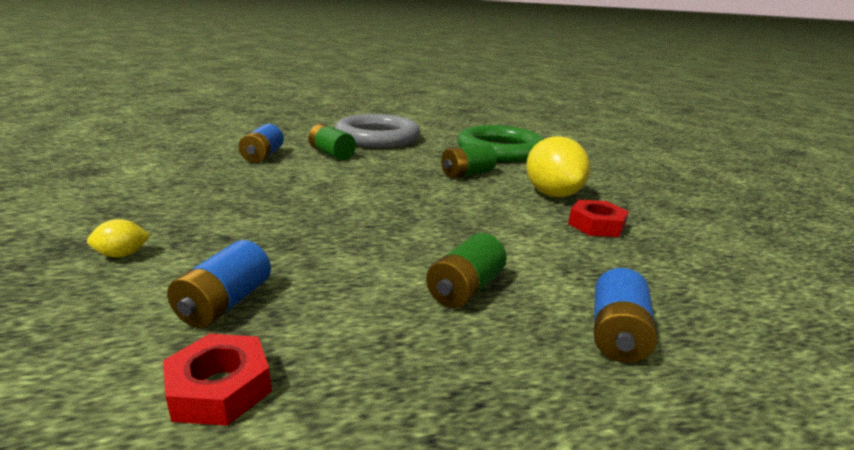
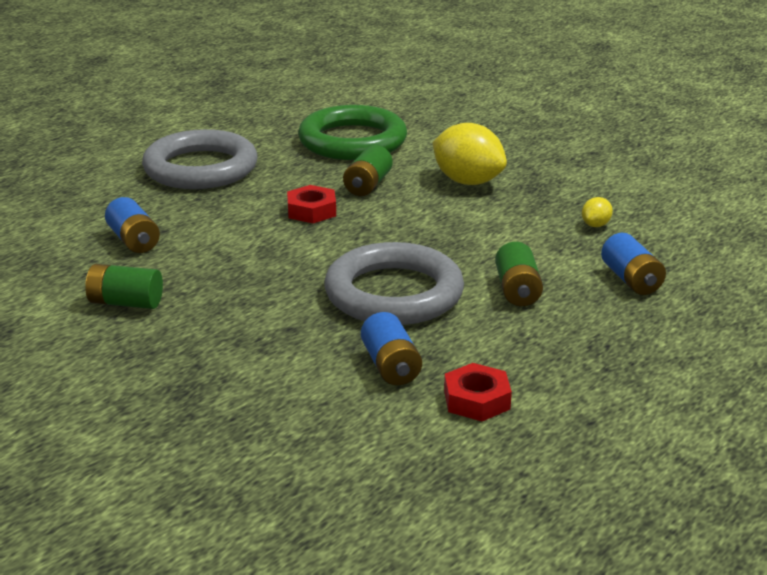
camera: 35 degrees left, 5 degrees up
(122, 255) = (245, 374): yellow lemon -> yellow lemon (595, 225)
(332, 154) = (199, 210): green battery -> green battery (125, 303)
(350, 245) = (394, 293): none -> grey ring
(596, 225) = (535, 201): red nut -> red nut (311, 211)

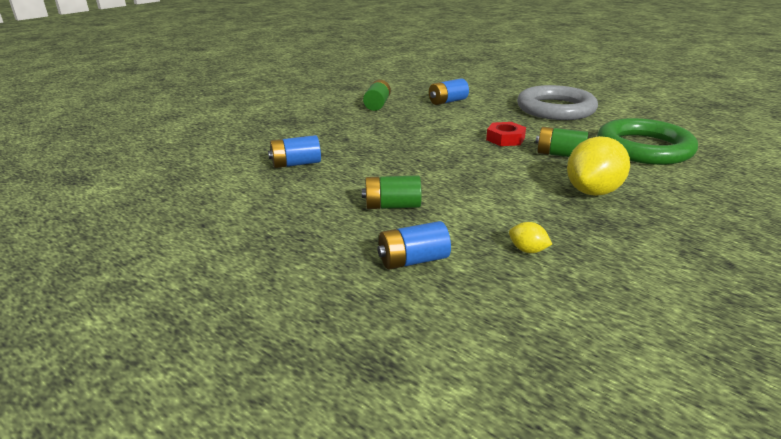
camera: 90 degrees right, 0 degrees up
(394, 293) = (387, 164): grey ring -> none
(476, 400) = (248, 188): red nut -> none

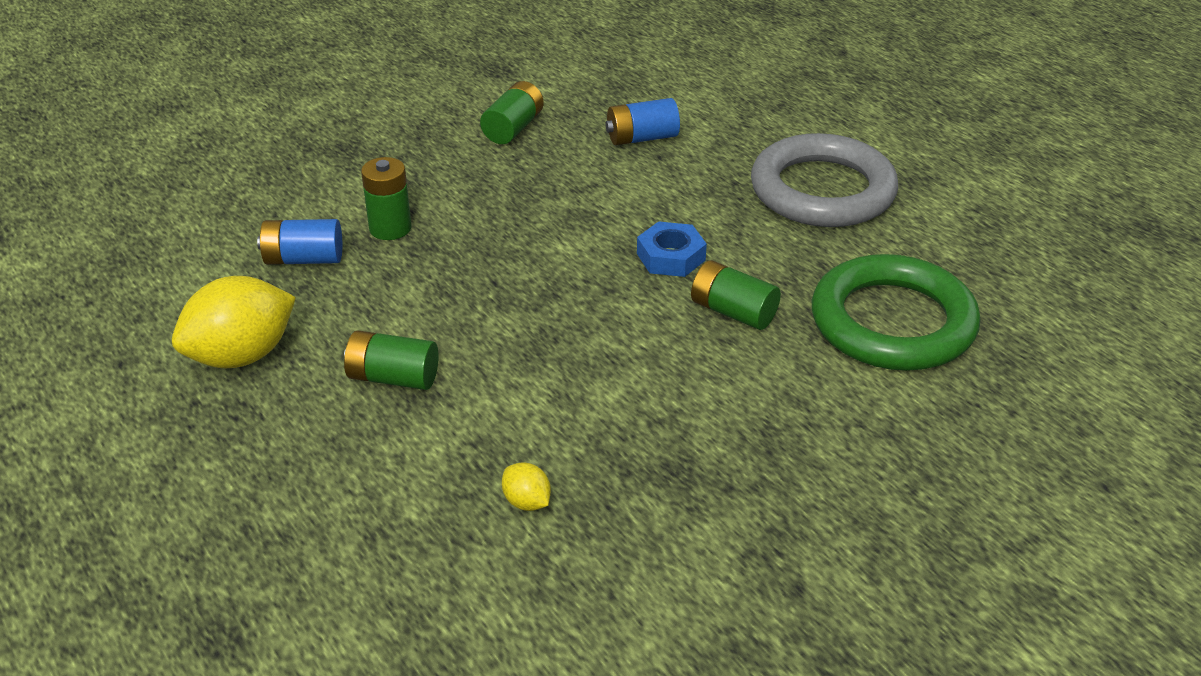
camera: 15 degrees right, 10 degrees up
(339, 146) = (390, 228): none -> green battery
(413, 260) = (359, 487): blue battery -> none
(505, 139) = (671, 257): red nut -> blue nut
(593, 191) = (717, 407): yellow lemon -> yellow lemon (241, 356)

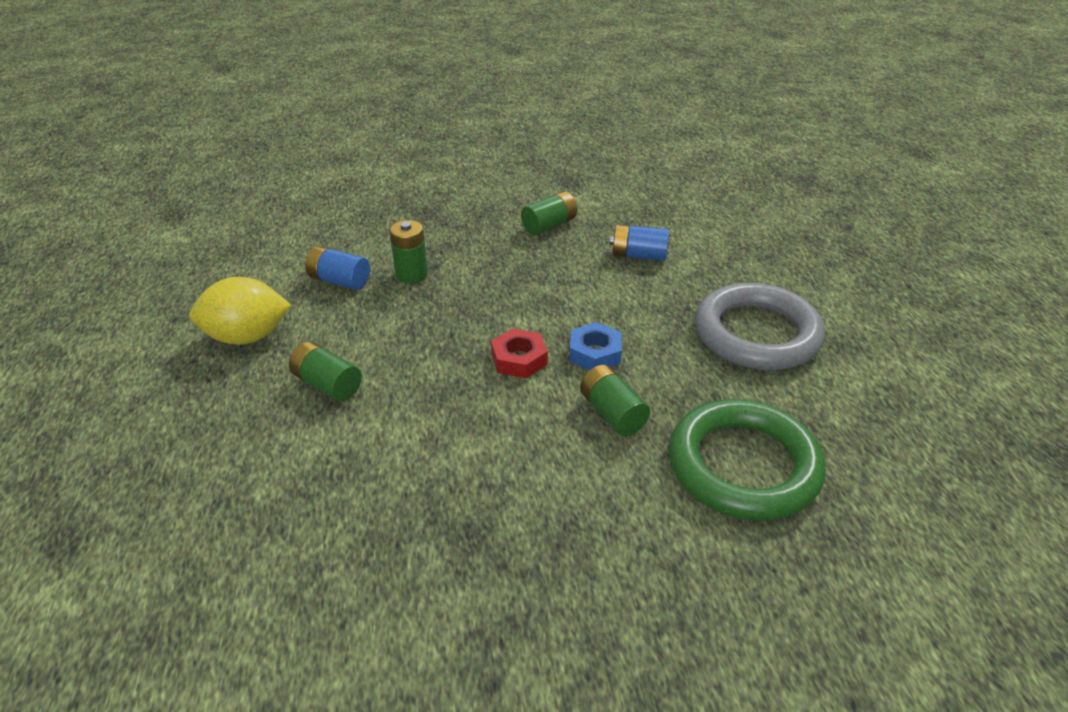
camera: 25 degrees right, 0 degrees up
(527, 502) = (341, 517): yellow lemon -> none
(593, 286) = (519, 359): none -> red nut

